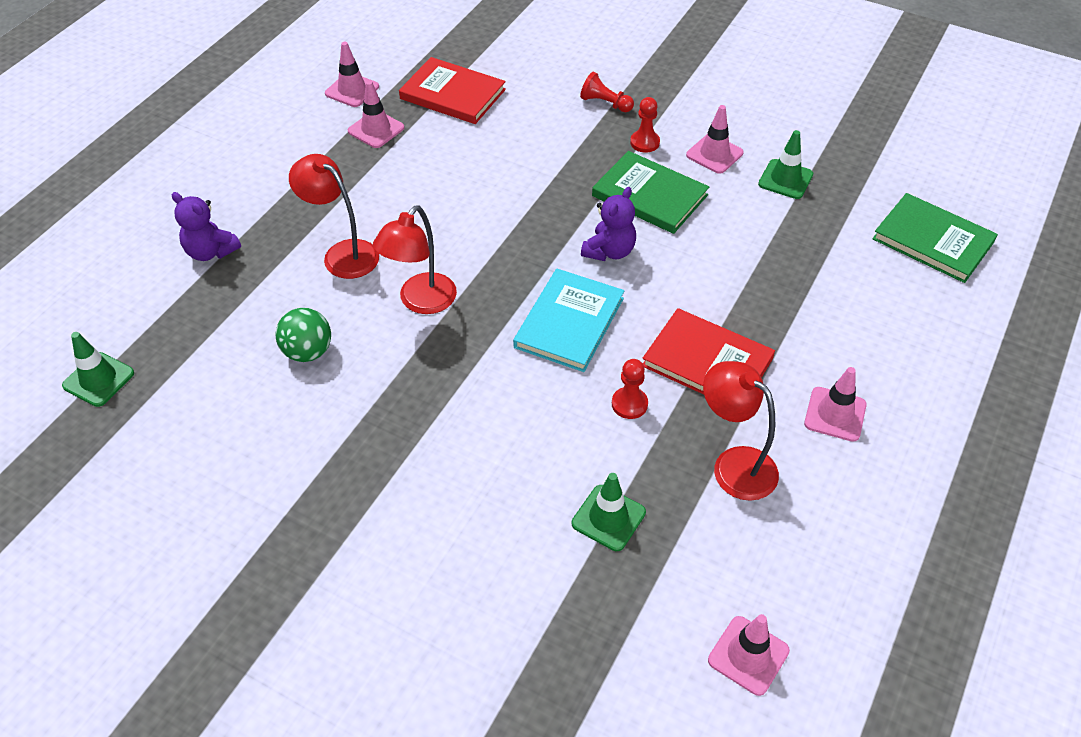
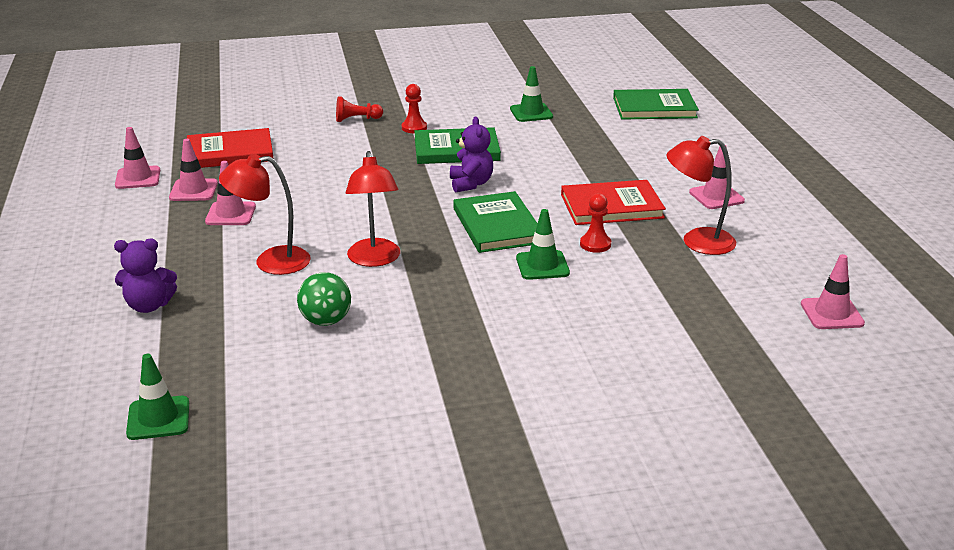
camera: 40 degrees left, 20 degrees down
(569, 322) = (497, 226): turquoise book -> green book
(608, 518) = (664, 298): green traffic cone -> green traffic cone (542, 265)
(714, 154) = (469, 117): pink traffic cone -> pink traffic cone (230, 214)

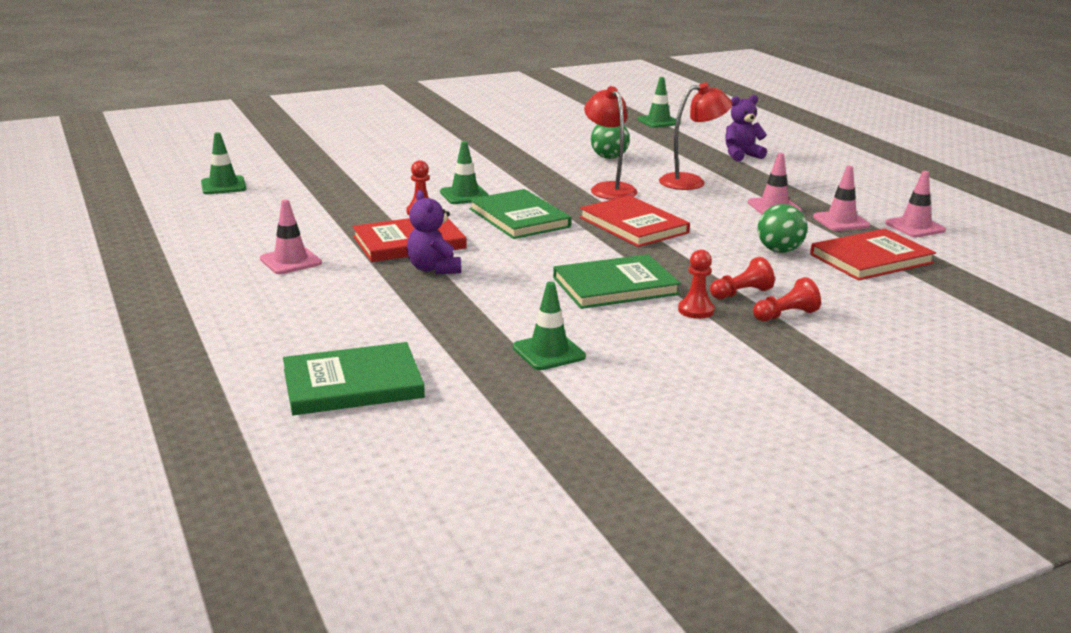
camera: 165 degrees right, 5 degrees down
(293, 166) = (779, 250): none -> green ball
(369, 136) = (741, 293): none -> red pawn
(392, 205) = (633, 225): none -> red book
(471, 184) = (570, 250): purple teddy bear -> purple teddy bear (434, 269)
(697, 241) = (323, 221): red lamp -> none
(831, 314) = (223, 186): pink traffic cone -> green traffic cone

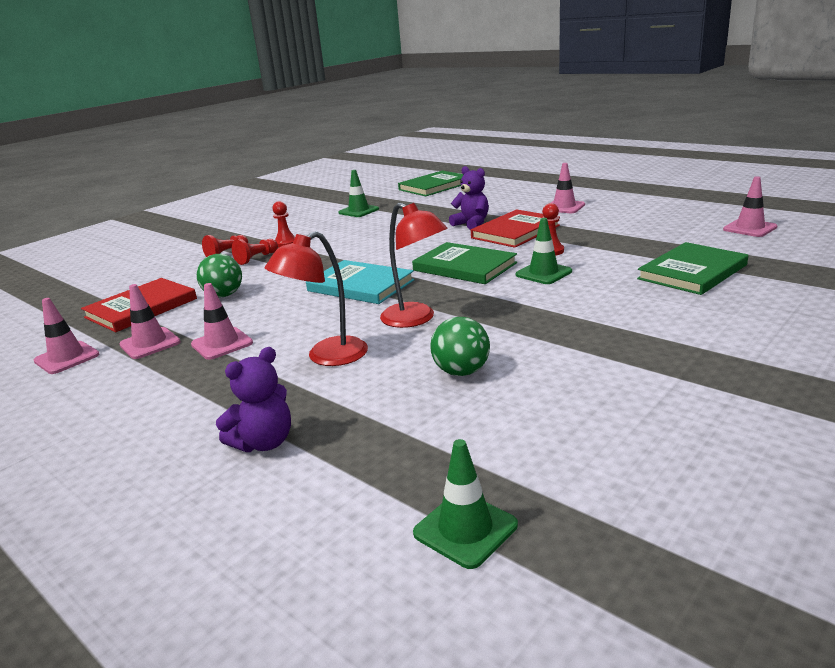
camera: 160 degrees right, 0 degrees up
(223, 186) = (749, 228): green traffic cone -> pink traffic cone
(615, 286) = (345, 243): green book -> green book (692, 272)
(633, 225) = (360, 286): red book -> turquoise book

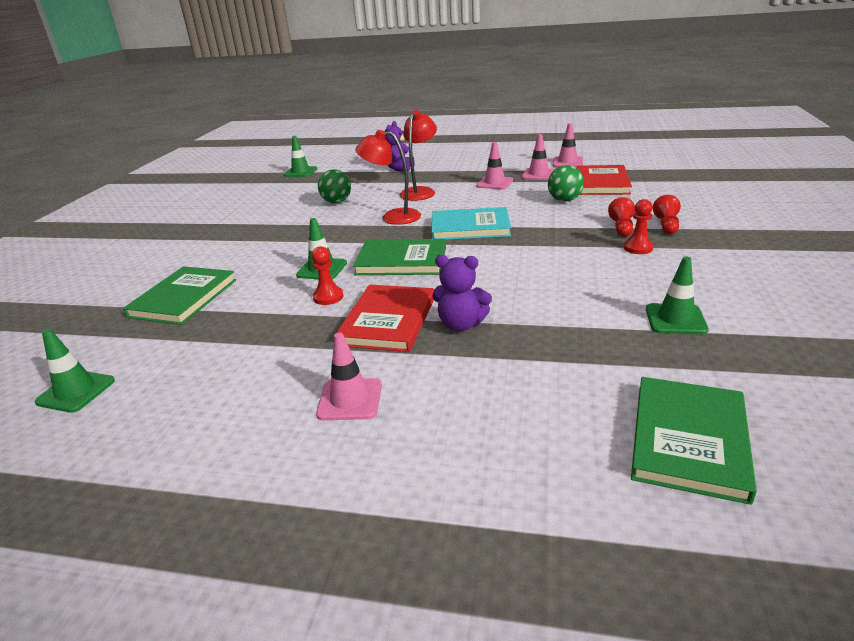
camera: 150 degrees right, 5 degrees up
(749, 228) = (76, 391): pink traffic cone -> green traffic cone

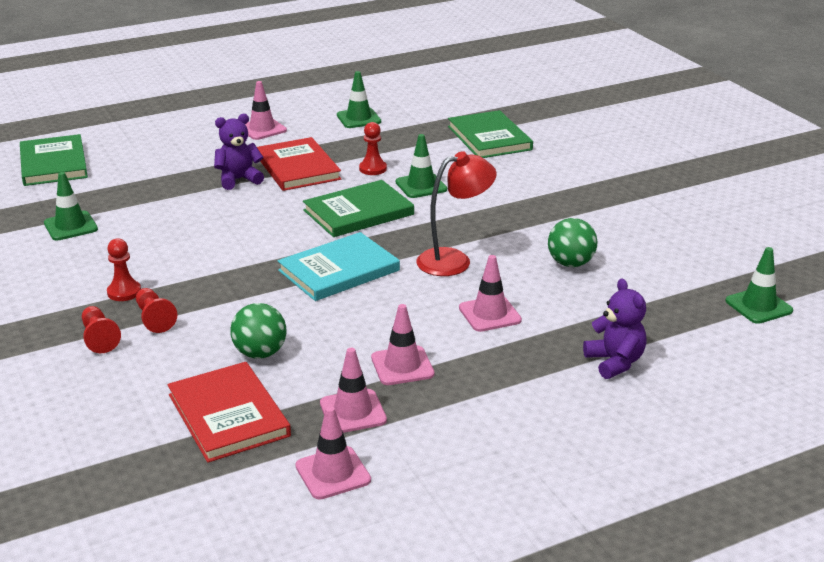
camera: 140 degrees right, 0 degrees up
(76, 391) = (431, 91): green traffic cone -> green traffic cone (358, 118)
(420, 192) = (489, 314): red lamp -> pink traffic cone

